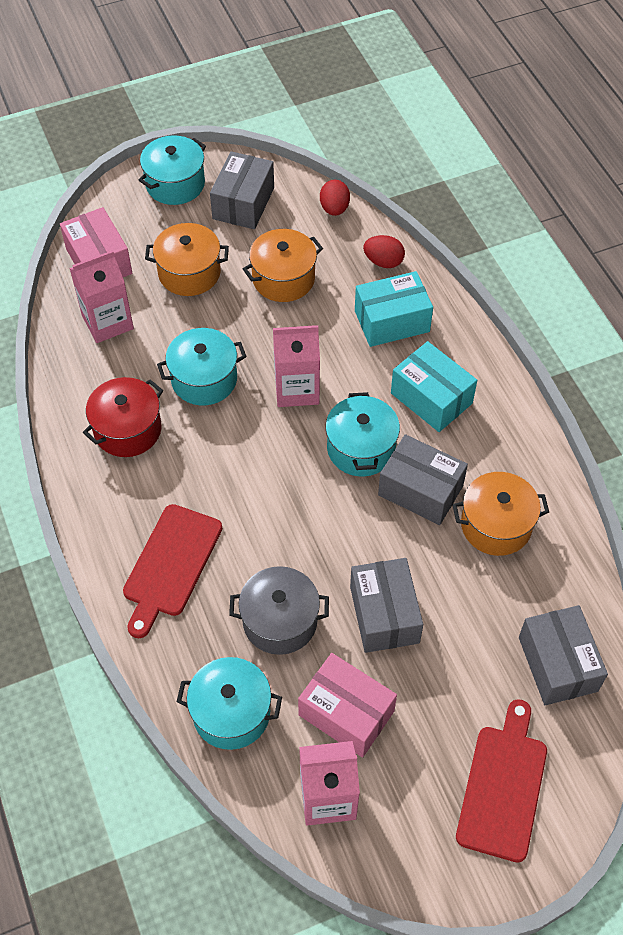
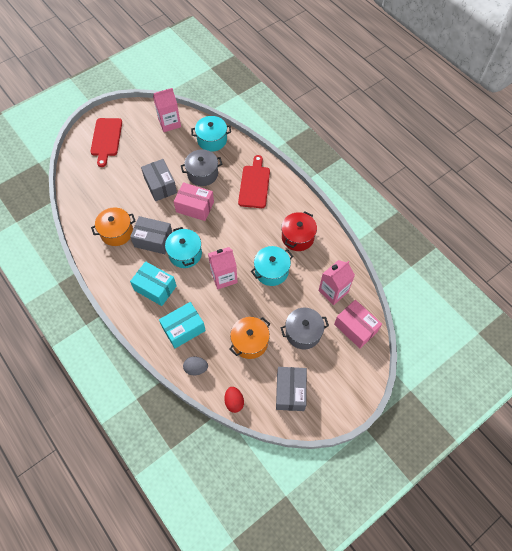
camera: 165 degrees right, 5 degrees up
(175, 184) = (337, 396): turquoise pot -> none
(189, 273) = (303, 333): orange pot -> grey pot
(346, 713) = (168, 149): pink box -> pink box (195, 207)
(383, 262) = (196, 368): red egg -> grey egg
(557, 664) = (87, 183): grey box -> none

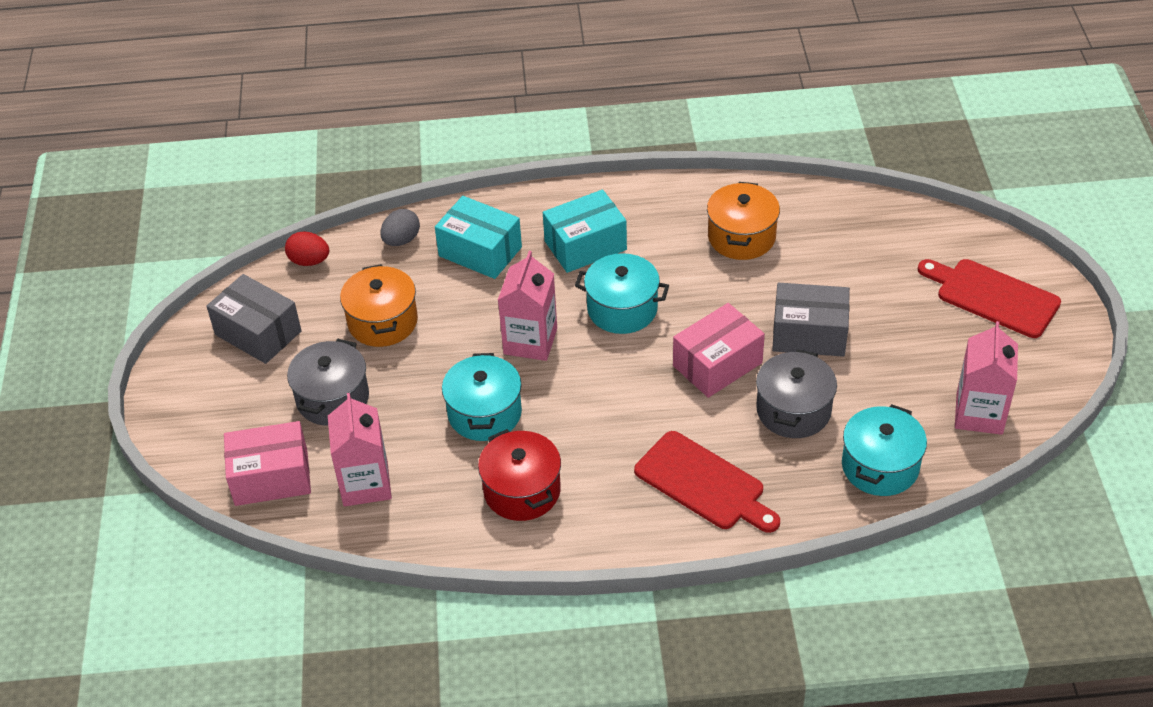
camera: 125 degrees right, 15 degrees down
(153, 240) = (686, 278): grey box -> none
(183, 329) = (480, 251): turquoise box -> turquoise box turned 60 degrees counterclockwise

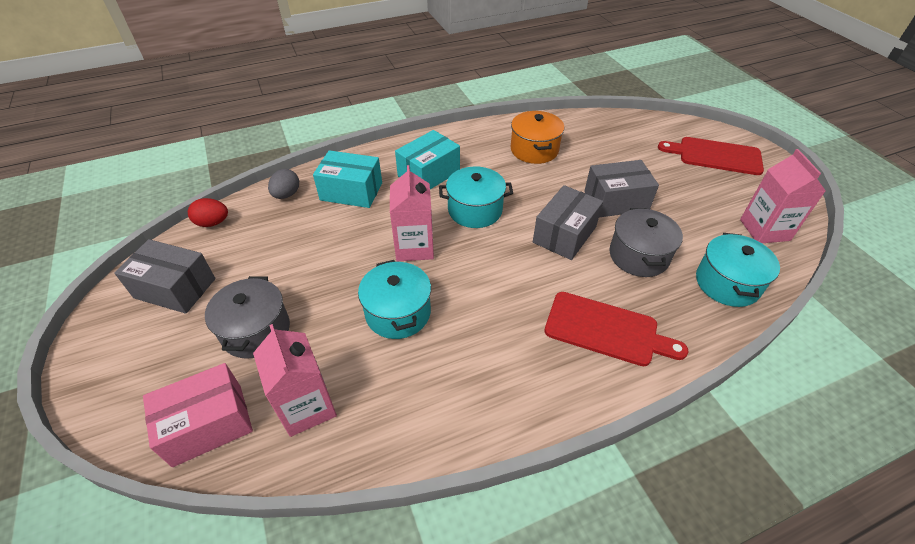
camera: 20 degrees left, 0 degrees up
(382, 322) = (286, 257): orange pot -> none
(522, 491) = (457, 375): red pot -> none
(717, 364) = (564, 234): pink box -> grey box

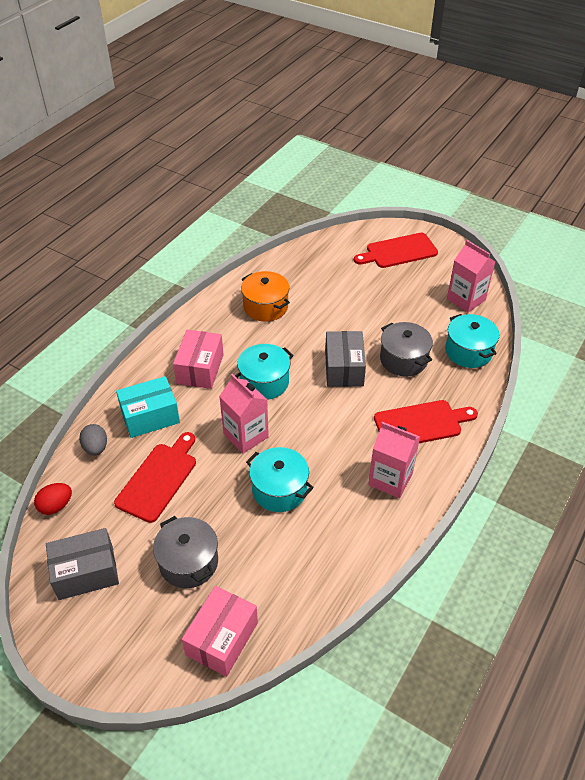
camera: 35 degrees left, 0 degrees up
(307, 244) = (159, 479): none -> red cutting board
(307, 407) = (278, 585): pink carton -> pink carton (390, 479)
(428, 174) = (200, 369): turquoise box -> pink box
(616, 201) = (358, 323): grey box -> none

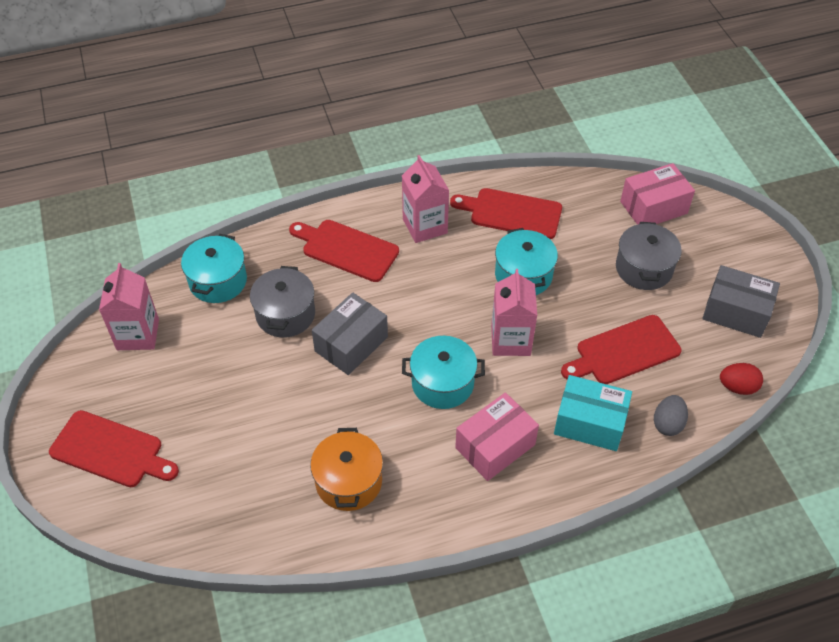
camera: 140 degrees left, 5 degrees up
(338, 539) = (511, 213): none -> red cutting board

